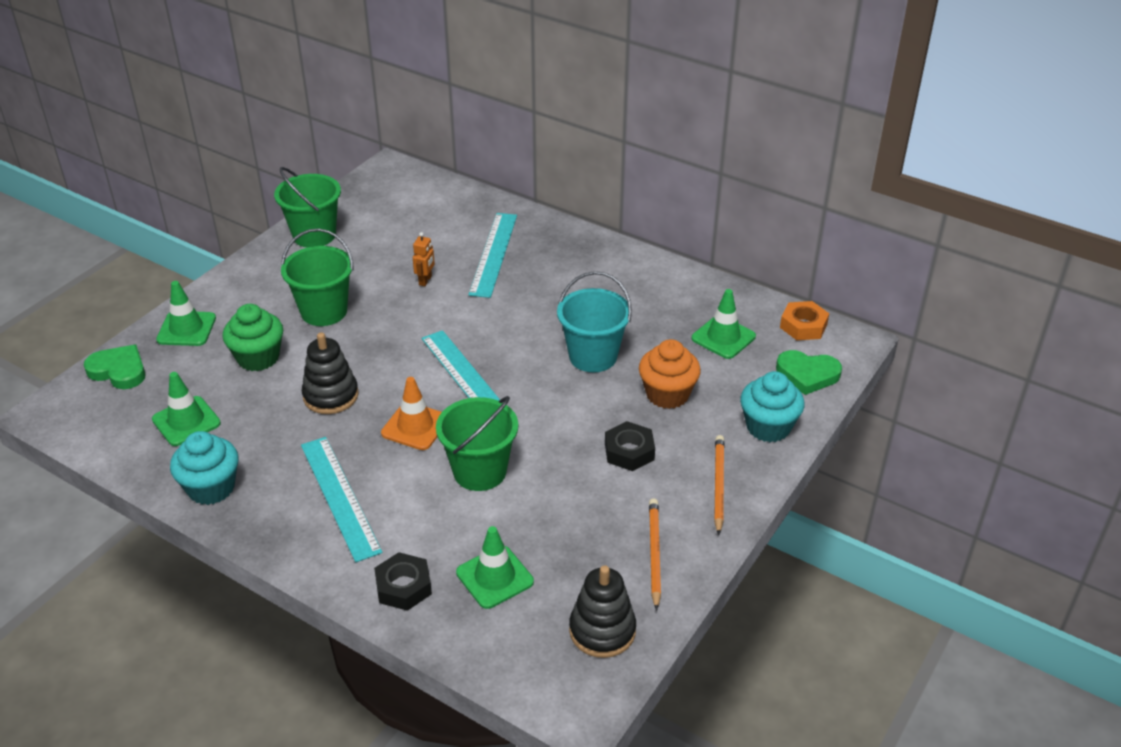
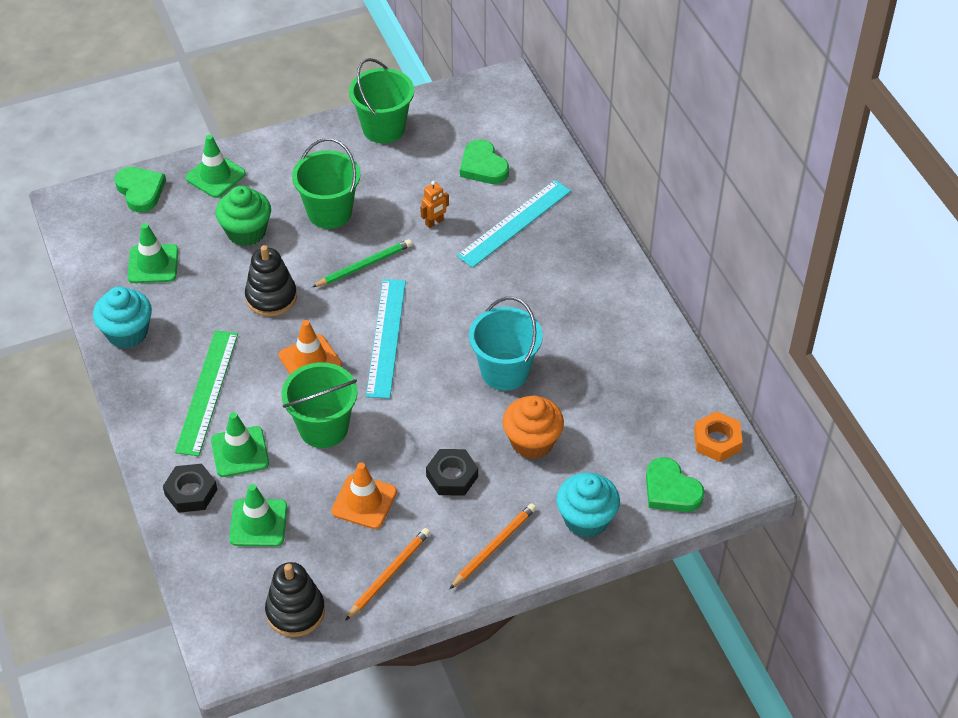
camera: 35 degrees right, 10 degrees up
(340, 497) = (207, 392): turquoise ruler -> green ruler
(394, 336) = (364, 265): none -> green pencil
(427, 227) = (483, 166): none -> green heart
(574, 509) = (364, 501): none -> orange traffic cone
(723, 337) = (633, 413): green traffic cone -> green traffic cone (240, 452)

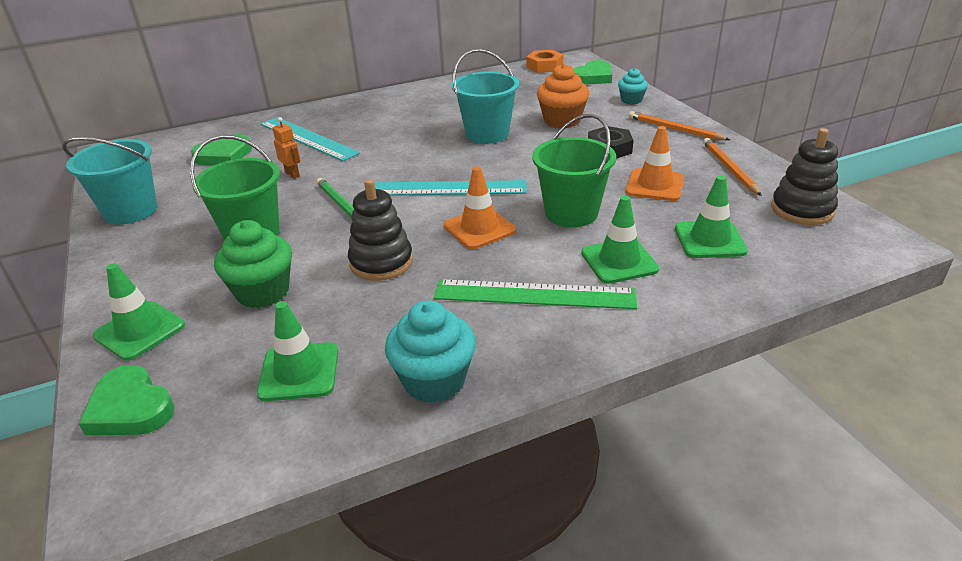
camera: 90 degrees left, 15 degrees down
(140, 191) = (130, 408): green heart -> green heart turned 105 degrees counterclockwise
(191, 492) = (690, 290): black nut -> none
(383, 128) = (130, 211): green bucket -> turquoise bucket
(389, 574) = (729, 168): orange pencil -> orange pencil turned 45 degrees clockwise
(586, 519) = (631, 100): turquoise cupcake -> turquoise cupcake, size x0.60

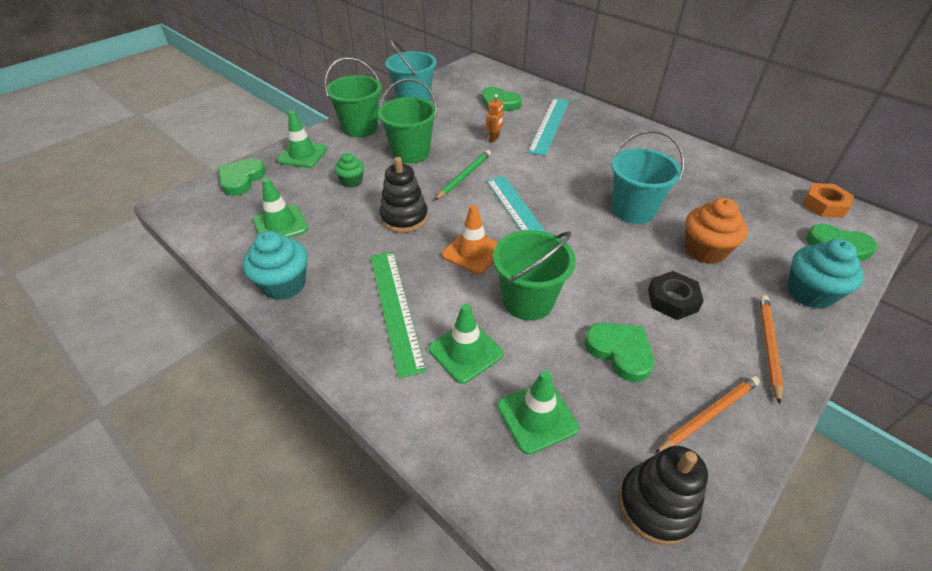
camera: 65 degrees right, 10 degrees up
(138, 266) = (360, 128): none -> green bucket
(263, 292) = (352, 181): green cupcake -> green cupcake, size x0.60
(631, 100) = (809, 293): turquoise cupcake -> turquoise cupcake, size x1.68
(655, 185) = (620, 352): orange traffic cone -> green heart

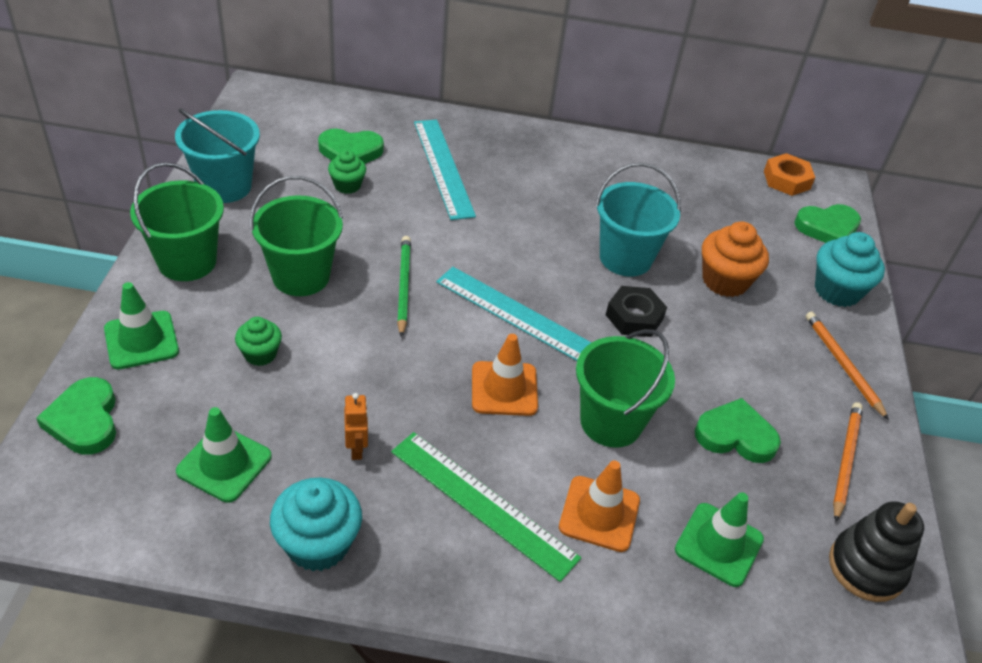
camera: 40 degrees left, 0 degrees up
(404, 217) = (382, 378): black stacking toy -> none
(465, 351) = (599, 514): green traffic cone -> orange traffic cone
(481, 118) = (347, 185): none -> green cupcake
(494, 139) = (392, 213): orange robot -> orange robot (357, 449)
(672, 300) = (737, 353): black nut -> black nut (634, 317)

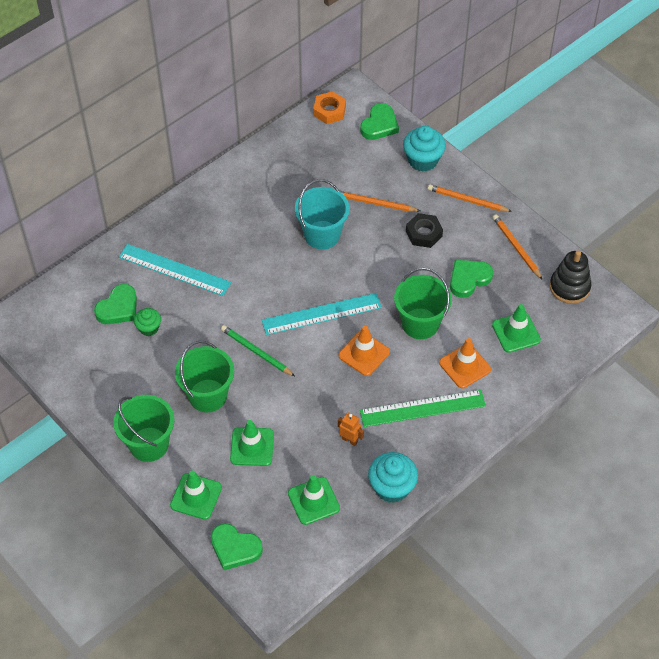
camera: 45 degrees left, 10 degrees up
(224, 186) = (95, 391): turquoise bucket -> none
(260, 354) = (252, 447): green cupcake -> green traffic cone
(634, 317) = (365, 263): black nut -> black nut (423, 233)
(725, 281) = (375, 203): orange cupcake -> orange pencil

